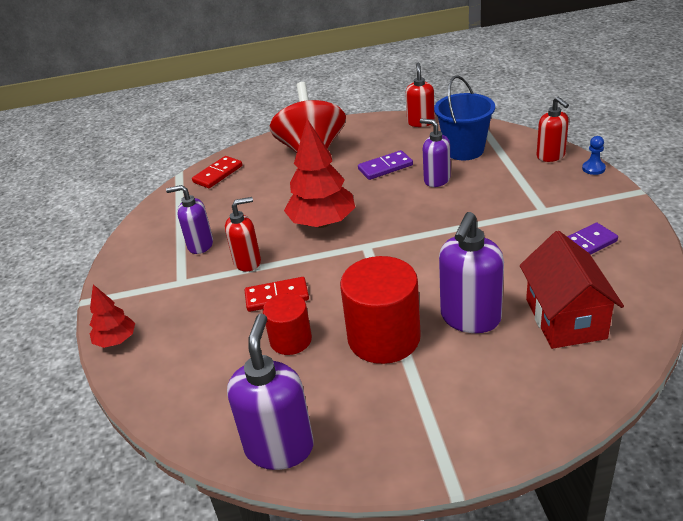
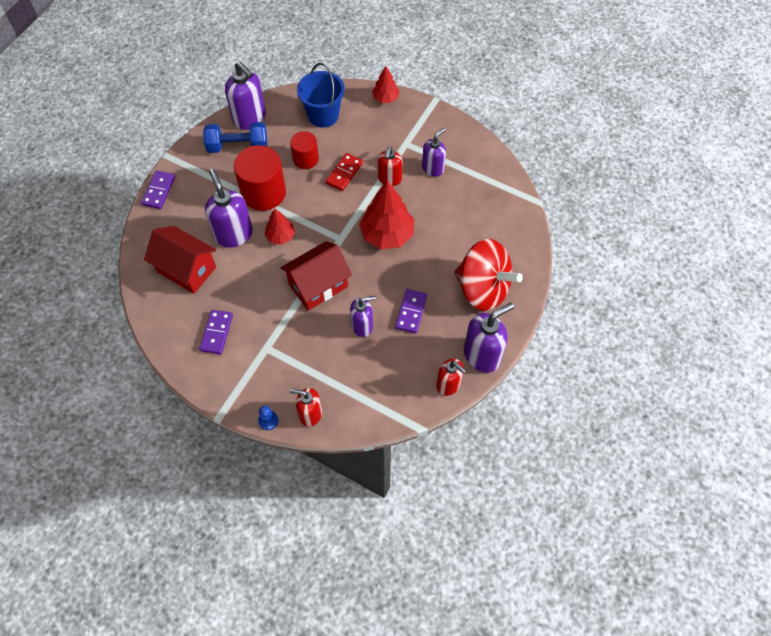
camera: 125 degrees right, 25 degrees up
(218, 174) = (511, 220): red domino -> none
(343, 419) = (238, 146): none -> blue dumbbell
(374, 123) = (482, 355): none -> purple soap dispenser
(421, 283) = (280, 236): none -> red tree
(437, 224) = (318, 285): none -> red house
(464, 150) = (378, 374): blue bucket -> blue bucket (323, 115)
(516, 440) = (158, 191): none -> purple domino

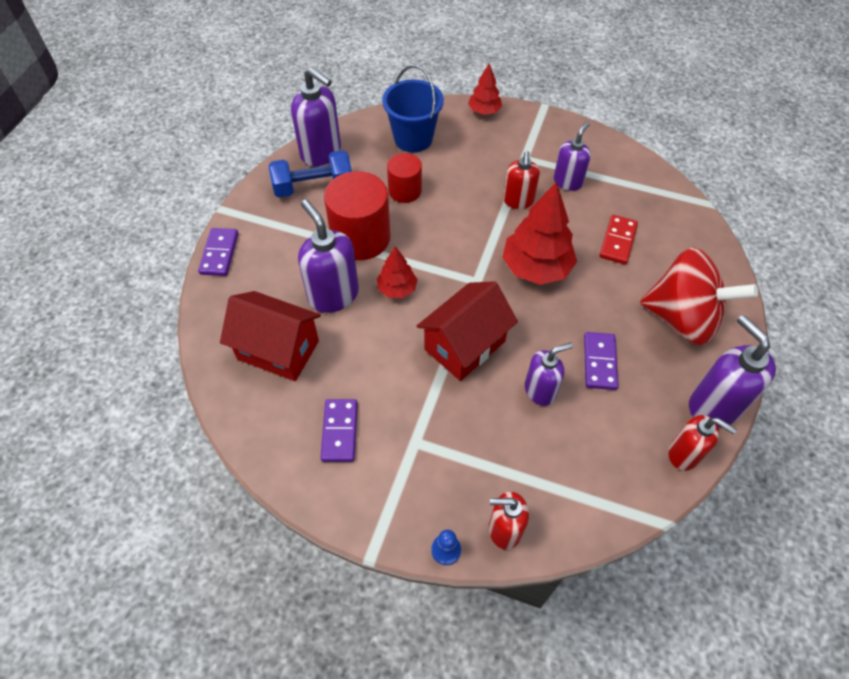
camera: 10 degrees left, 5 degrees down
(344, 173) = (459, 201): red domino -> red domino (618, 241)
(482, 355) = (714, 406): purple soap dispenser -> purple soap dispenser turned 75 degrees counterclockwise

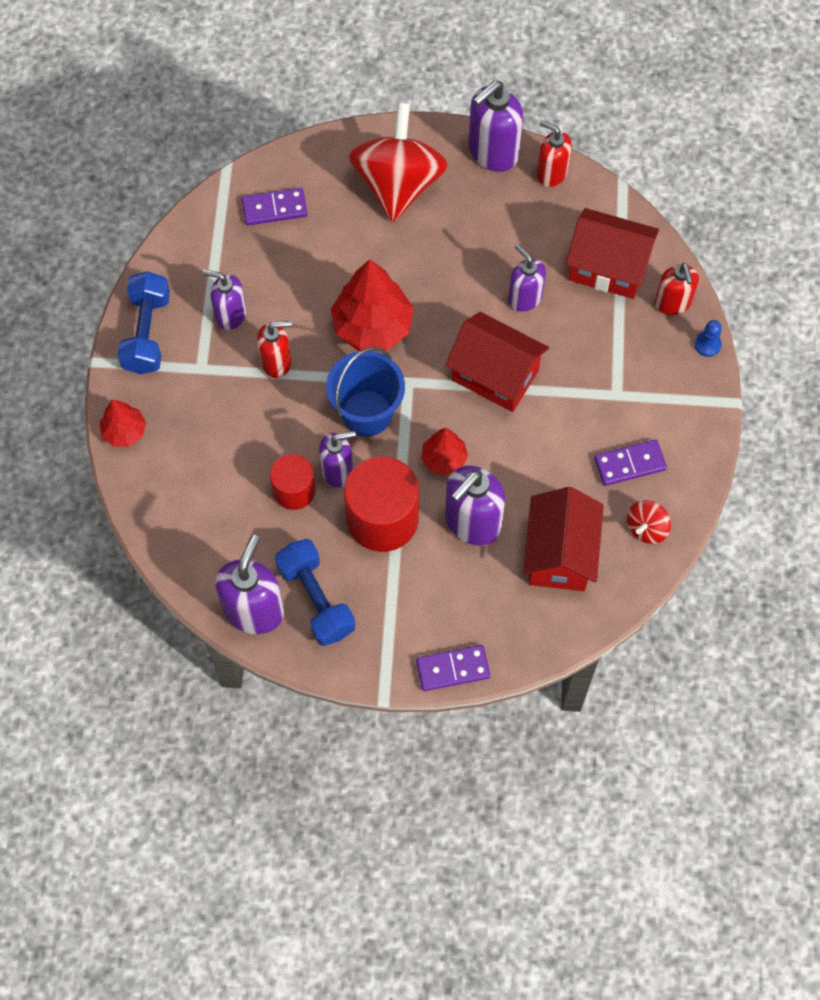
camera: 105 degrees left, 10 degrees up
(271, 426) = (646, 528): none -> red spinning top
(411, 219) = (337, 470): none -> purple soap dispenser
(413, 138) = (199, 505): blue bucket -> blue bucket (367, 413)
(560, 476) = (608, 267): none -> red house
(562, 134) = (147, 333): none -> blue dumbbell
(599, 362) = (475, 251): purple domino -> purple domino (274, 208)
(618, 241) = (310, 252): red domino -> none
(684, 454) = (551, 173): red soap dispenser -> red soap dispenser turned 75 degrees counterclockwise

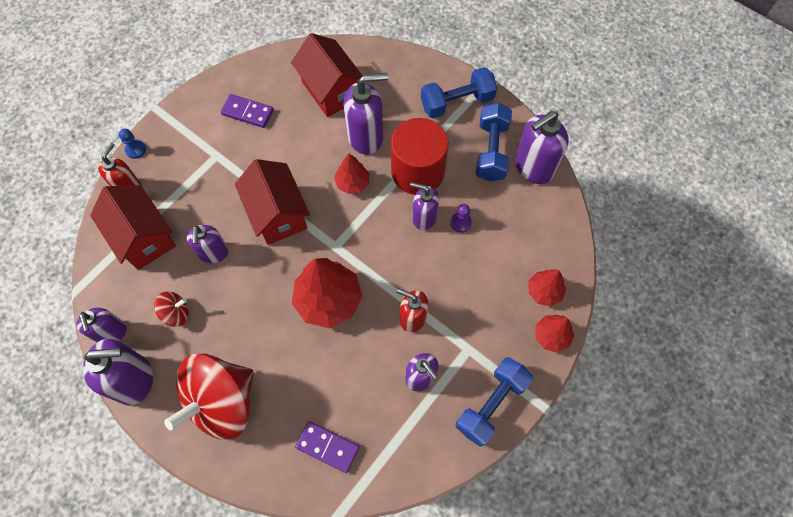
camera: 145 degrees left, 0 degrees up
(157, 472) = (544, 291): none -> red tree
(294, 490) = (460, 222): red cylinder -> purple pawn
(367, 413) = (378, 242): blue bucket -> none
(399, 637) = (457, 102): none -> blue dumbbell
(452, 669) = (439, 70): purple domino -> none
(551, 173) = (111, 333): red soap dispenser -> purple soap dispenser
(560, 554) = (331, 90): red house -> red house turned 75 degrees counterclockwise
(646, 528) = (271, 74): red spinning top -> red spinning top (176, 313)

